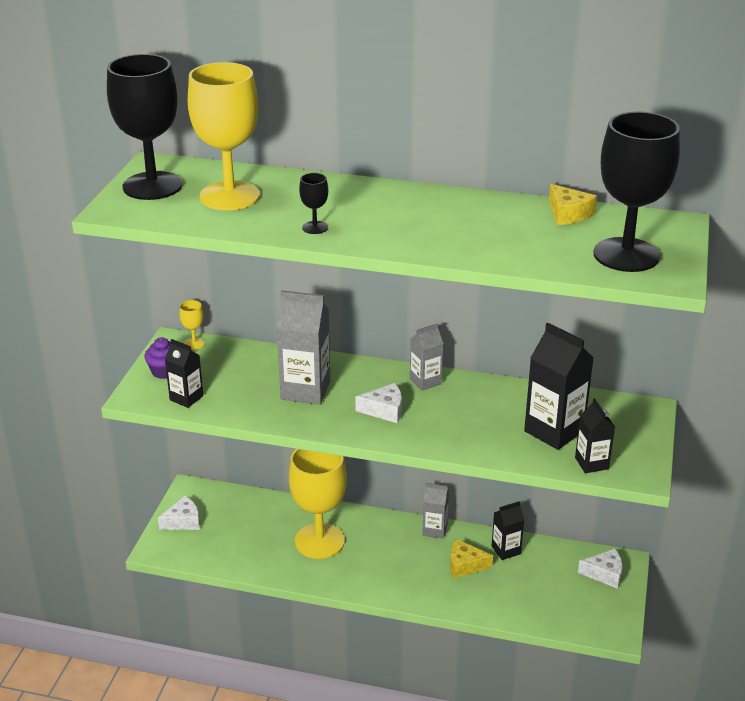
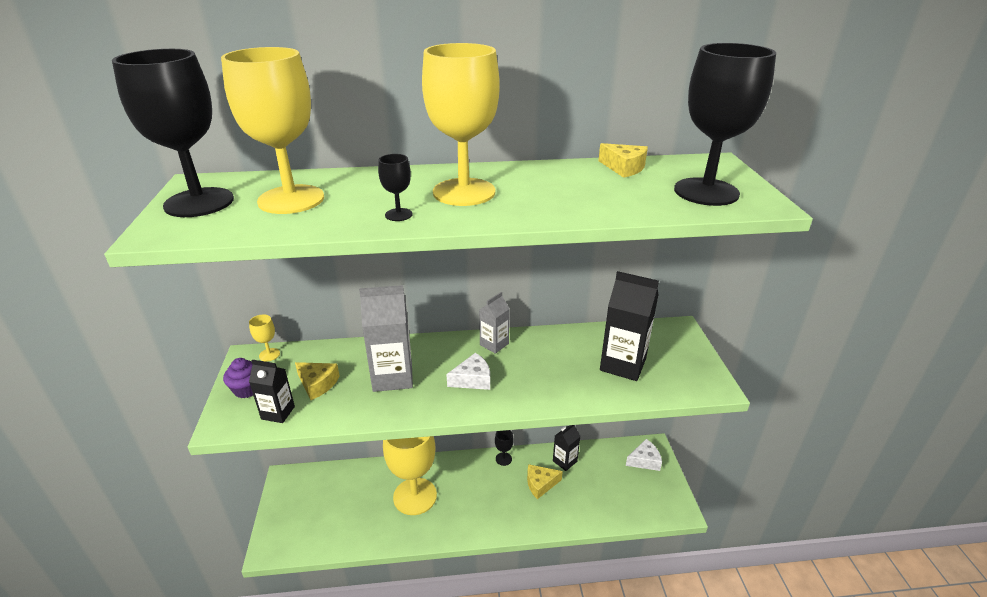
camera: 20 degrees left, 0 degrees up
(183, 521) = (287, 511): white cheese -> none
(230, 381) = (317, 384): none -> yellow cheese
(387, 214) = (464, 192): none -> yellow goblet
(434, 530) = (503, 459): grey carton -> black goblet
(591, 463) = (670, 387): black carton -> none

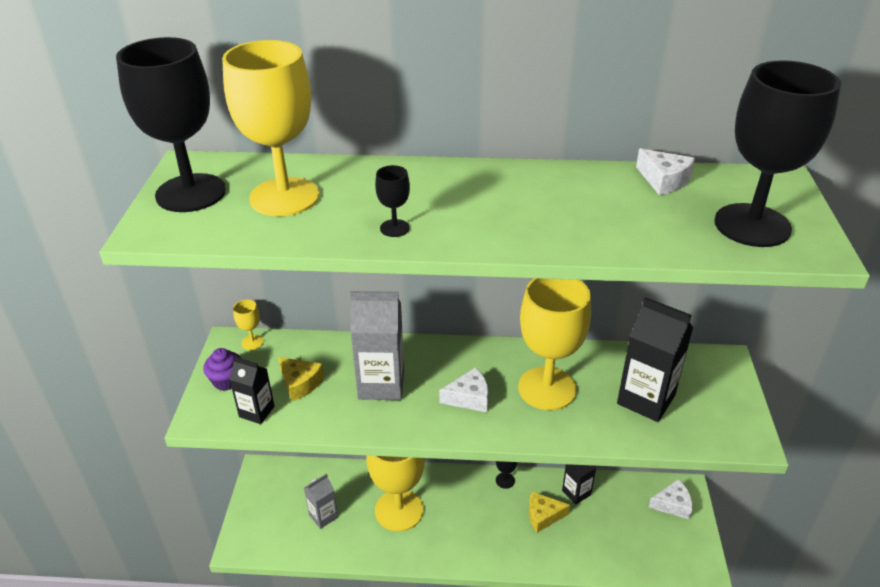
camera: 10 degrees right, 5 degrees up
(464, 192) = (470, 202): yellow goblet -> yellow goblet (547, 388)
(494, 344) = (500, 357): grey carton -> grey carton (323, 516)
(624, 168) = (664, 180): yellow cheese -> white cheese

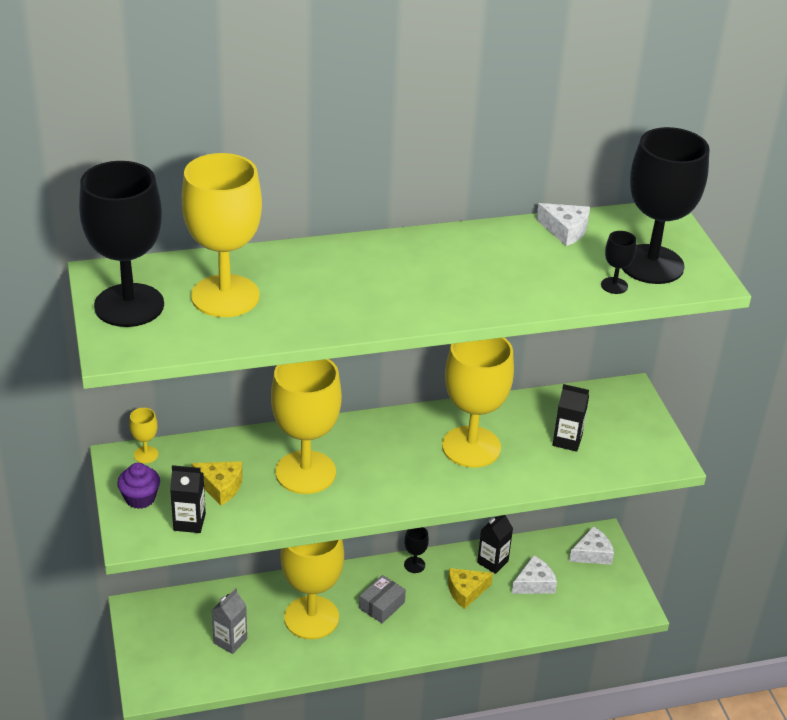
camera: 20 degrees left, 0 degrees up
(381, 384) = (305, 472): grey carton -> yellow goblet
(394, 228) = (347, 312): black goblet -> black goblet (614, 285)
(463, 512) = (382, 605): none -> grey box
(469, 398) = (399, 469): white cheese -> white cheese (534, 583)
(646, 399) = (567, 440): black carton -> black carton, size x0.58

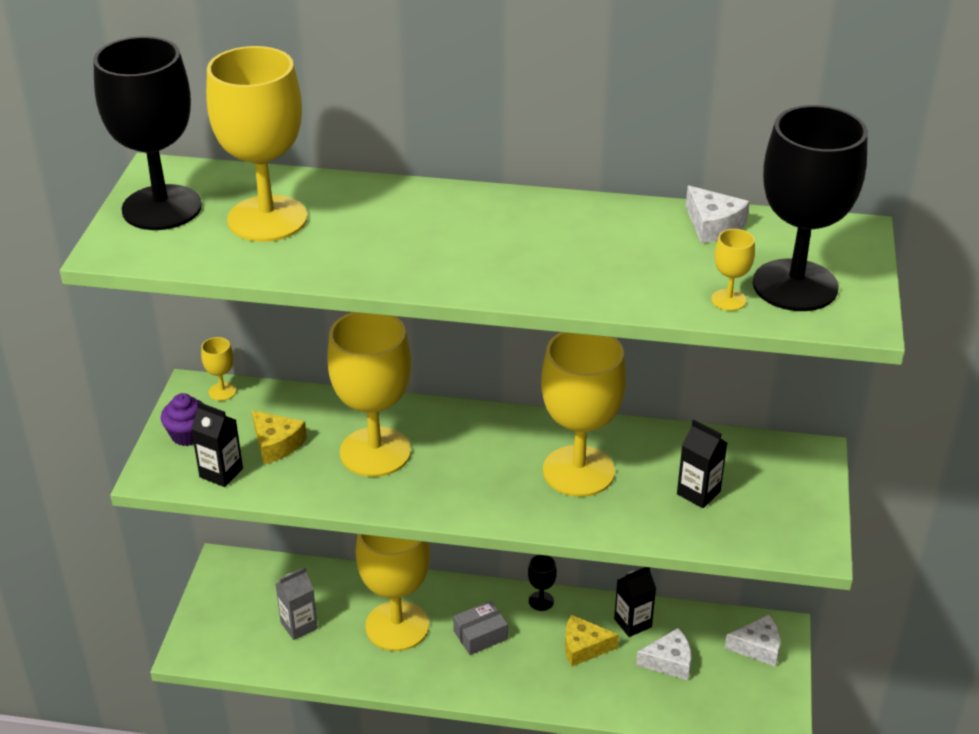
camera: 25 degrees right, 0 degrees up
(614, 285) = (728, 300): black goblet -> yellow goblet

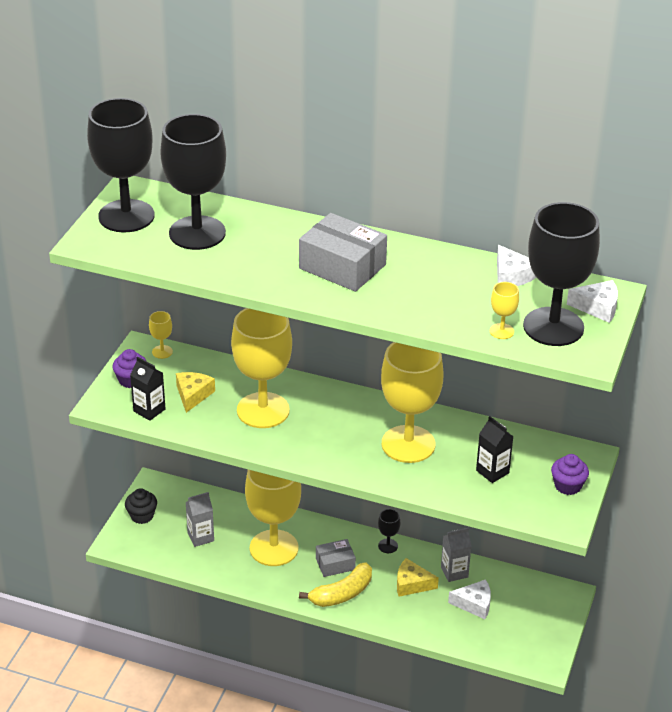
camera: 10 degrees right, 0 degrees up
(216, 608) = (142, 516): none -> black cupcake
(267, 219) = (197, 233): yellow goblet -> black goblet
(276, 444) = (193, 395): yellow cheese -> yellow cheese turned 135 degrees counterclockwise
(482, 240) = (342, 266): none -> grey box
(498, 674) = (342, 594): none -> yellow banana
(632, 623) = (454, 572): black carton -> grey carton
(757, 647) = (546, 604): white cheese -> white cheese (597, 307)
(800, 498) = (568, 486): none -> purple cupcake

